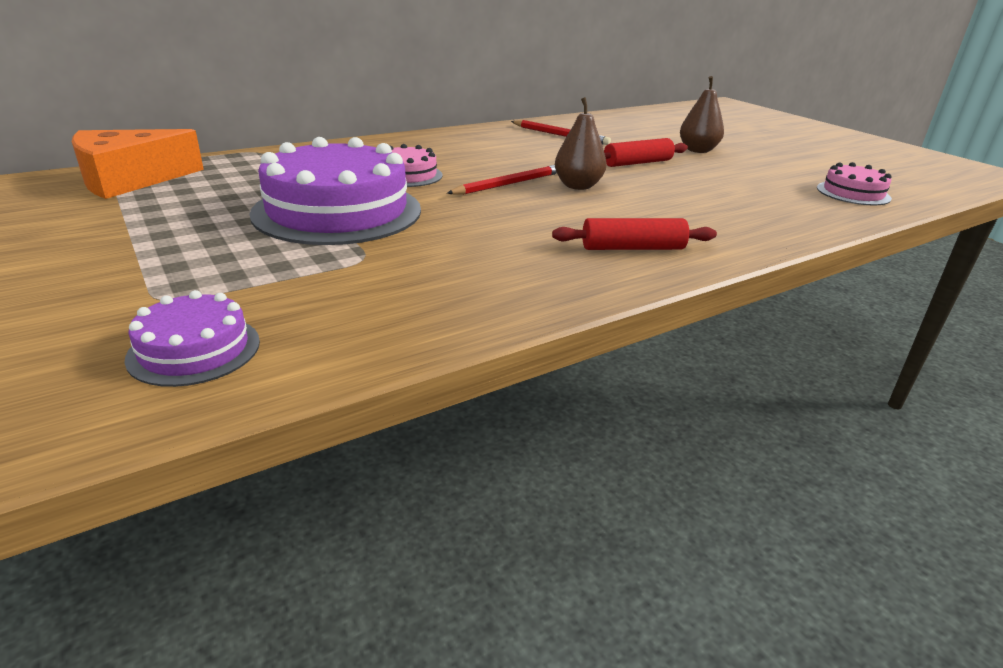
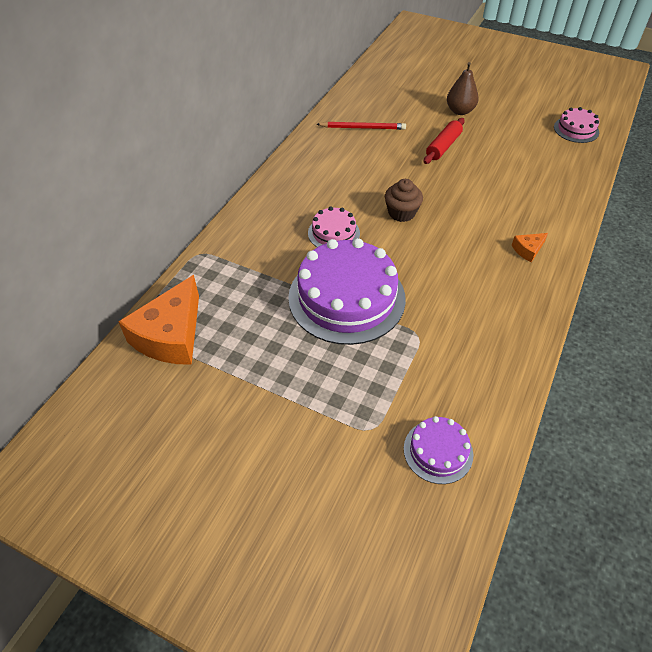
camera: 30 degrees left, 20 degrees up
(508, 184) = (401, 213): red pencil -> brown cupcake
(578, 186) = (440, 195): brown pear -> none
(633, 248) = (528, 250): red rolling pin -> orange cheese

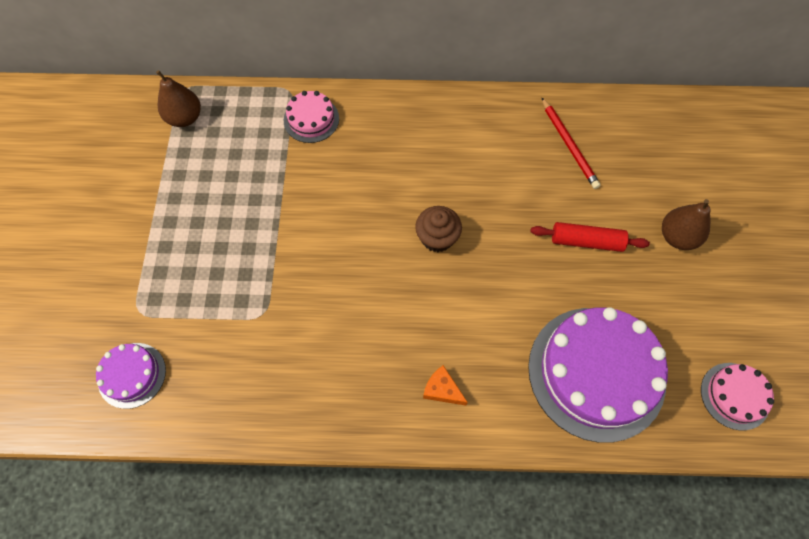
camera: 65 degrees right, 15 degrees up
(171, 335) = (185, 118): orange cheese -> brown pear
(333, 233) = (372, 186): pink cake -> pink cake (311, 119)
(346, 297) = (286, 233): purple cake -> purple cake (596, 372)

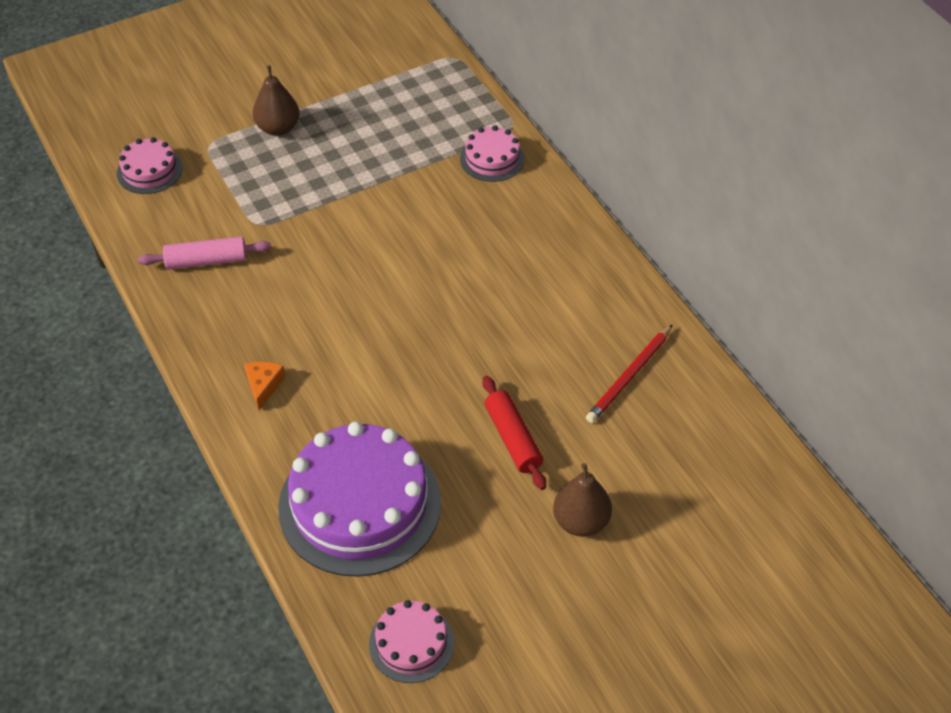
camera: 60 degrees right, 15 degrees down
(132, 375) = (149, 170): purple cake -> pink cake
(185, 118) = (422, 74): brown pear -> brown pear (278, 128)
(276, 374) = (206, 261): none -> pink rolling pin
(437, 238) = (426, 313): brown cupcake -> none

